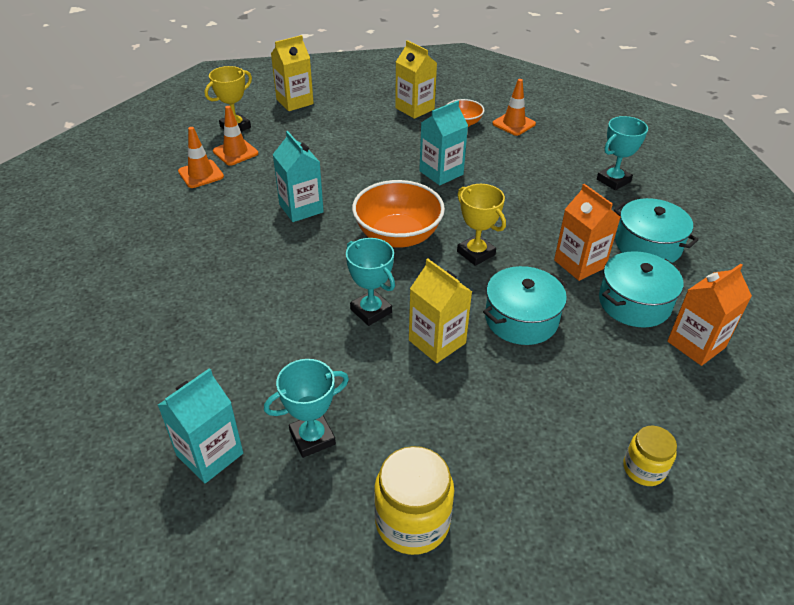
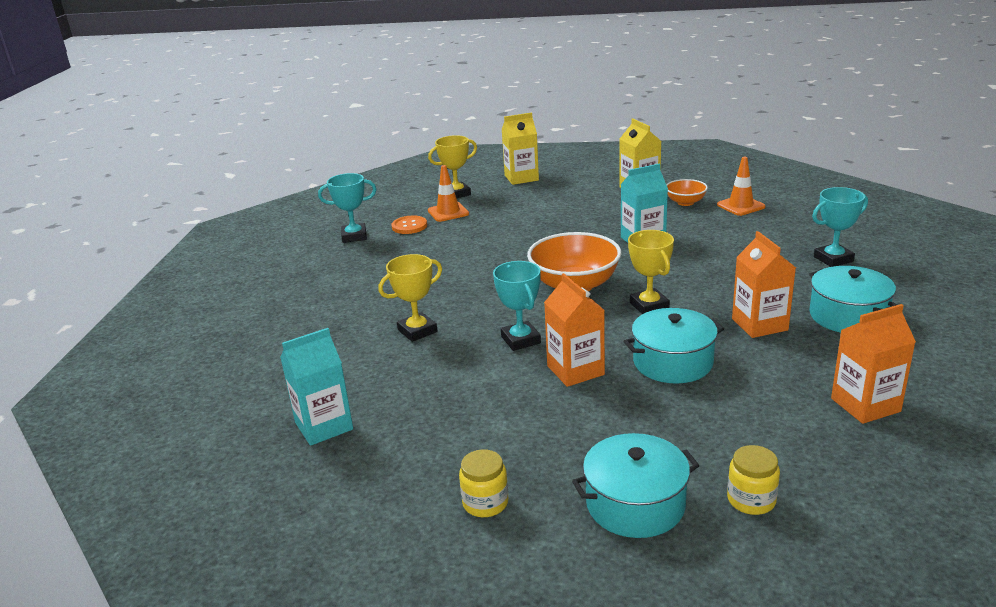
camera: 20 degrees right, 15 degrees down
(201, 174) = (409, 226): orange traffic cone -> orange button
(262, 313) = (417, 331): none -> yellow trophy
(301, 208) = (490, 257): turquoise carton -> none
(312, 438) = (420, 427): turquoise trophy -> turquoise trophy (354, 236)
(412, 521) = (485, 503): yellow jar -> yellow jar, size x0.61
(437, 342) = (575, 370): yellow carton -> orange carton
(634, 303) = (808, 362): turquoise pot -> turquoise pot (635, 504)

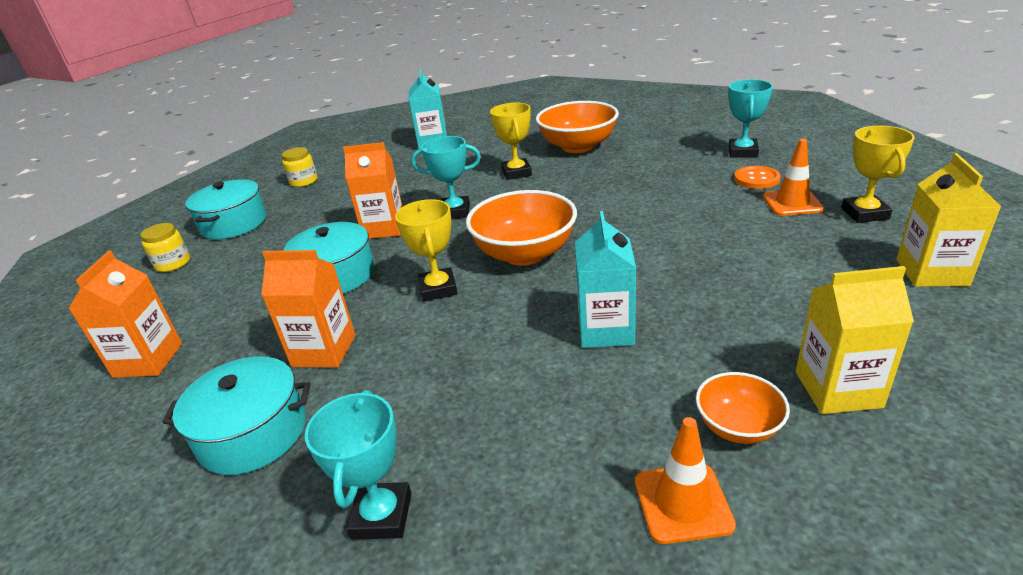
camera: 115 degrees right, 5 degrees up
(340, 312) = (578, 146): none -> orange bowl
(649, 306) = (438, 289): yellow trophy -> yellow trophy turned 75 degrees clockwise

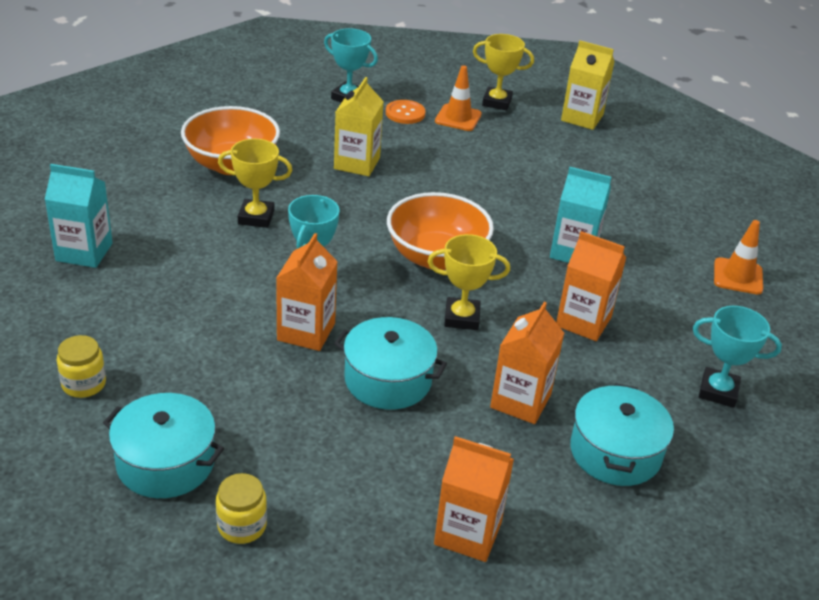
camera: 80 degrees left, 5 degrees up
(473, 365) = (583, 321): none -> orange carton
(738, 427) = (689, 238): orange bowl -> none
(838, 389) = (672, 195): yellow carton -> yellow carton (357, 163)

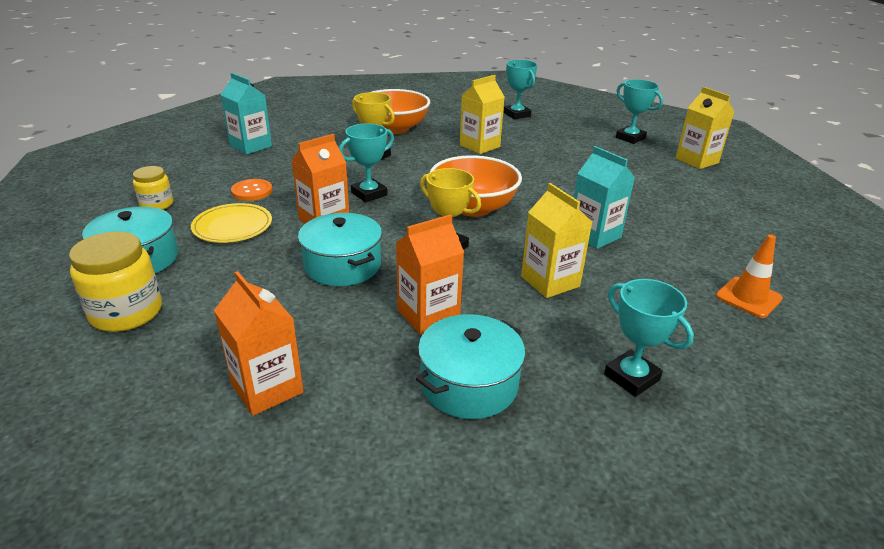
camera: 35 degrees right, 5 degrees down
(216, 378) = (232, 226): none -> yellow plate
(242, 526) = (126, 312): yellow jar -> yellow jar, size x1.65
(405, 113) = (548, 129): orange button -> orange button (252, 191)
(458, 118) = (587, 140): orange traffic cone -> none
(497, 102) = (630, 138): yellow trophy -> turquoise trophy
(583, 321) = (550, 281): orange carton -> yellow carton

